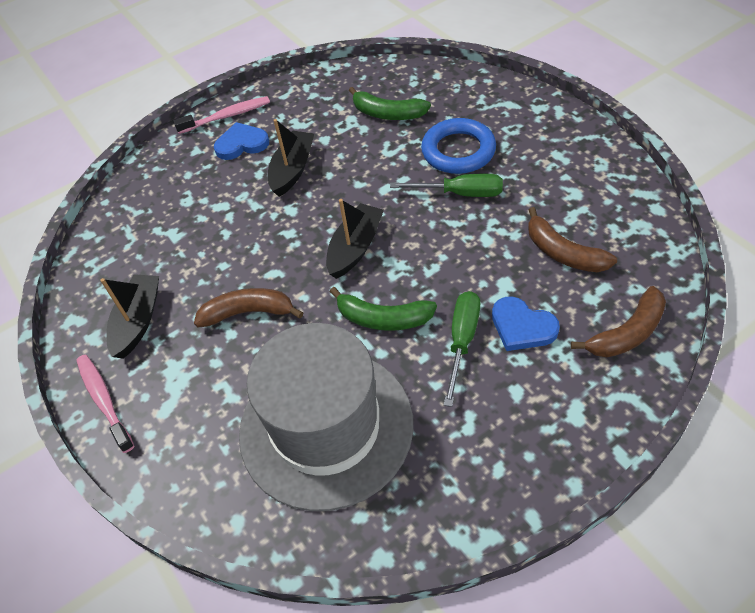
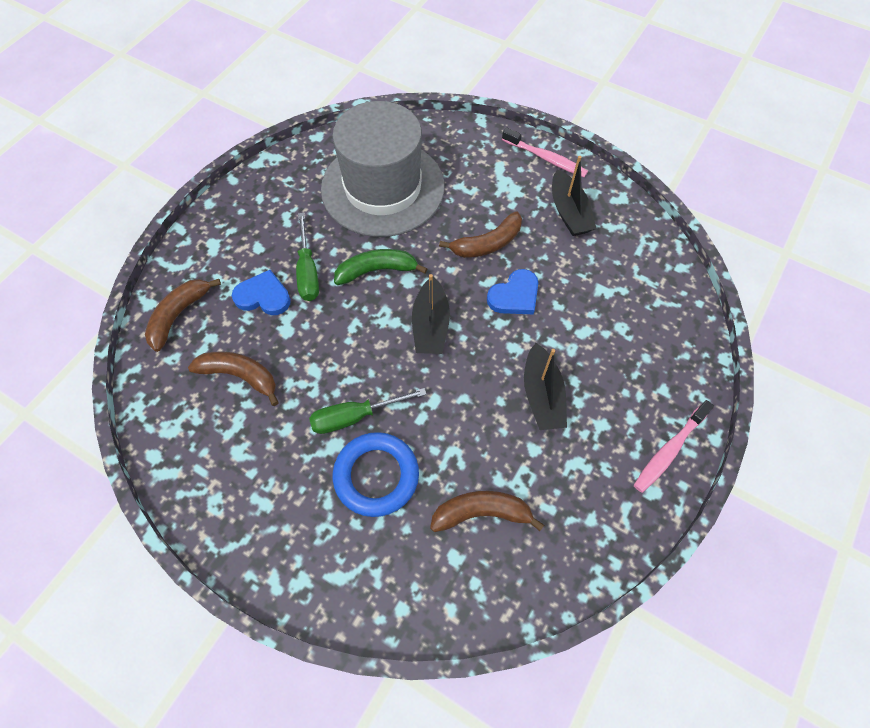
camera: 150 degrees right, 10 degrees up
(242, 144) = (620, 414): blue heart -> blue heart (514, 295)
(387, 113) = (482, 513): green banana -> brown banana

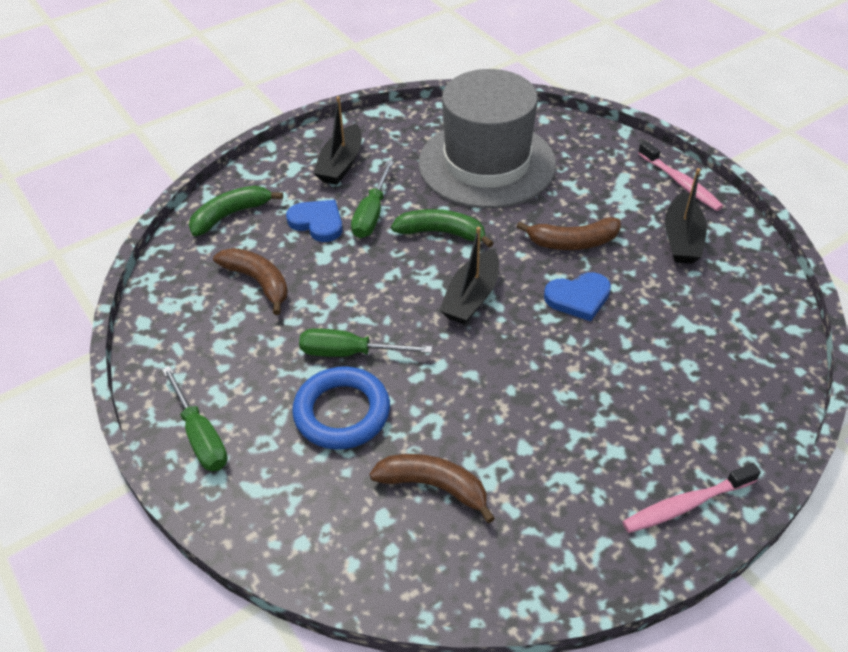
camera: 25 degrees right, 15 degrees down
(179, 315) = (231, 215): brown banana -> green banana
(266, 547) = (200, 435): none -> green screwdriver
(542, 395) = (560, 399): black boat -> black boat (341, 164)

